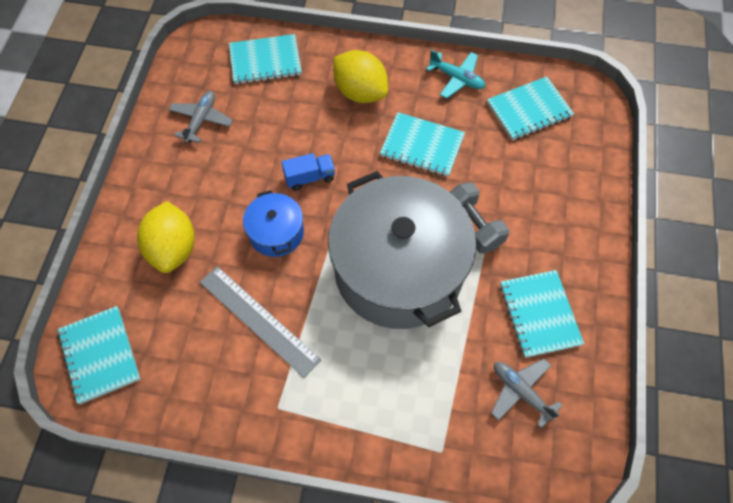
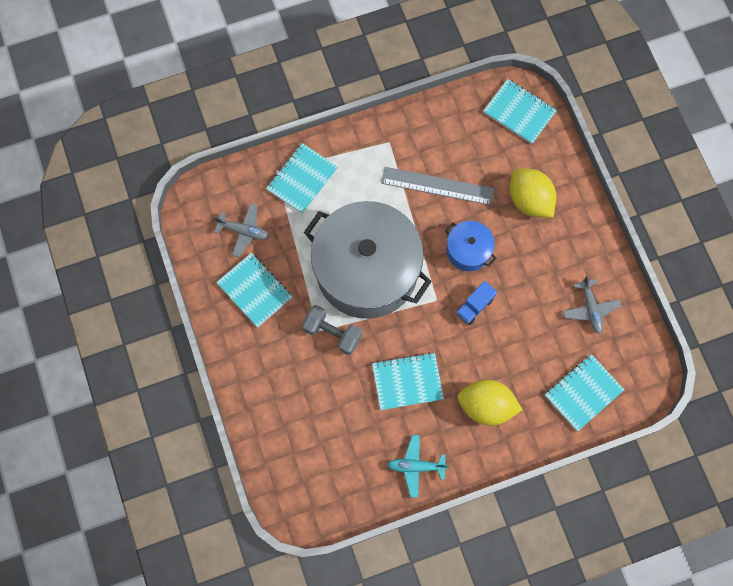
camera: 150 degrees right, 10 degrees up
(529, 110) = (340, 466): turquoise notebook -> turquoise notebook (302, 179)

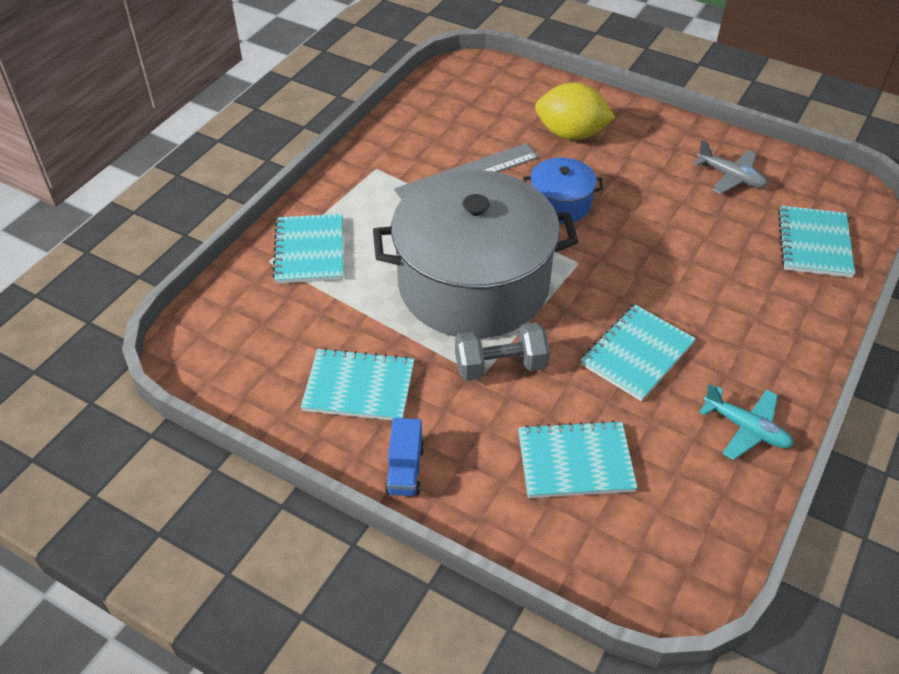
camera: 40 degrees left, 25 degrees down
(244, 231) = (285, 338): grey plane -> none
(416, 466) = (746, 428): turquoise plane -> turquoise plane turned 105 degrees counterclockwise
(474, 306) = (623, 243): blue truck -> blue truck (405, 470)
(486, 406) = (743, 318): yellow lemon -> none
(519, 112) = (482, 81): turquoise notebook -> turquoise notebook (575, 461)

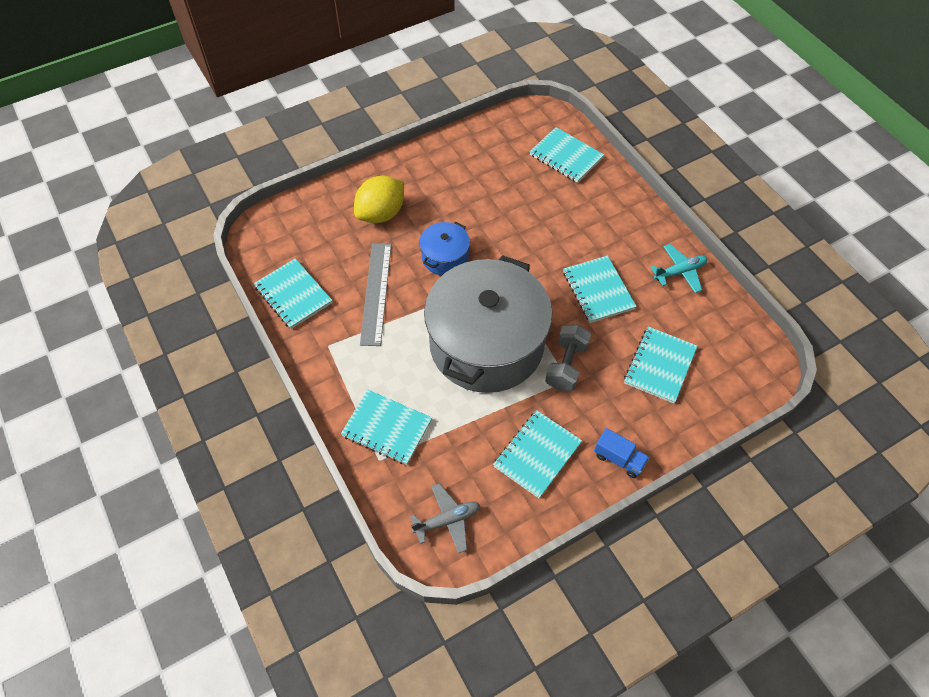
camera: 60 degrees left, 10 degrees up
(415, 120) = (293, 295): none -> turquoise notebook
(731, 177) = (484, 158): grey plane -> grey plane (447, 520)

